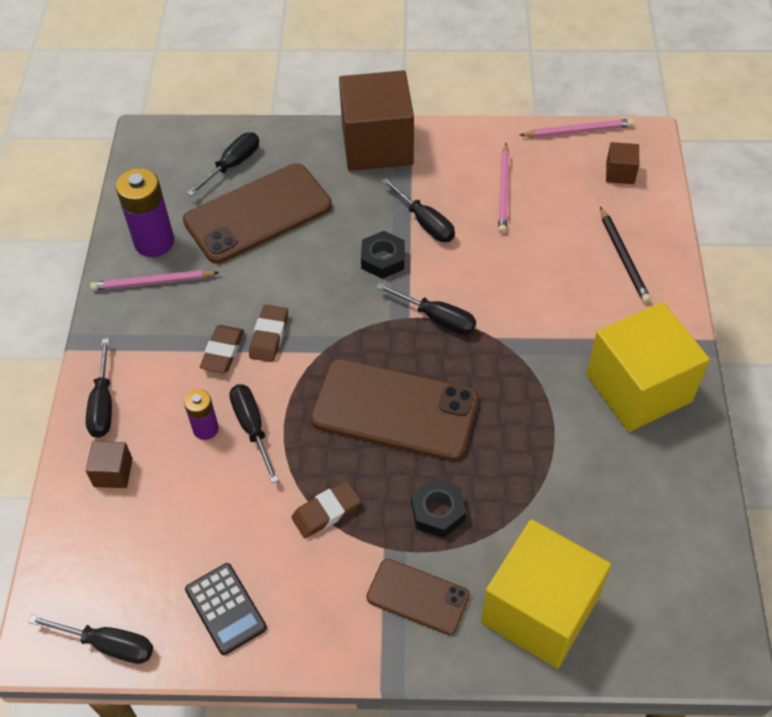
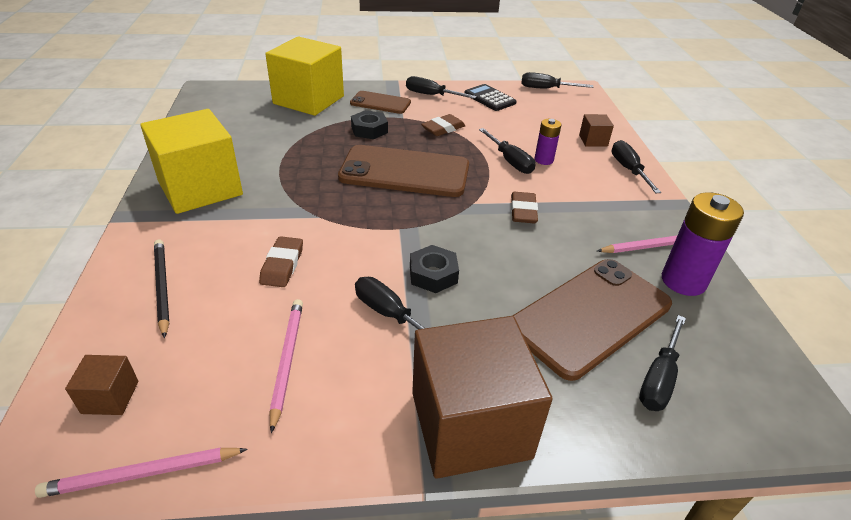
camera: 170 degrees right, 15 degrees down
(222, 351) = (557, 200): brown eraser -> brown eraser (282, 265)
(438, 319) = (372, 227): black screwdriver -> black screwdriver (431, 95)

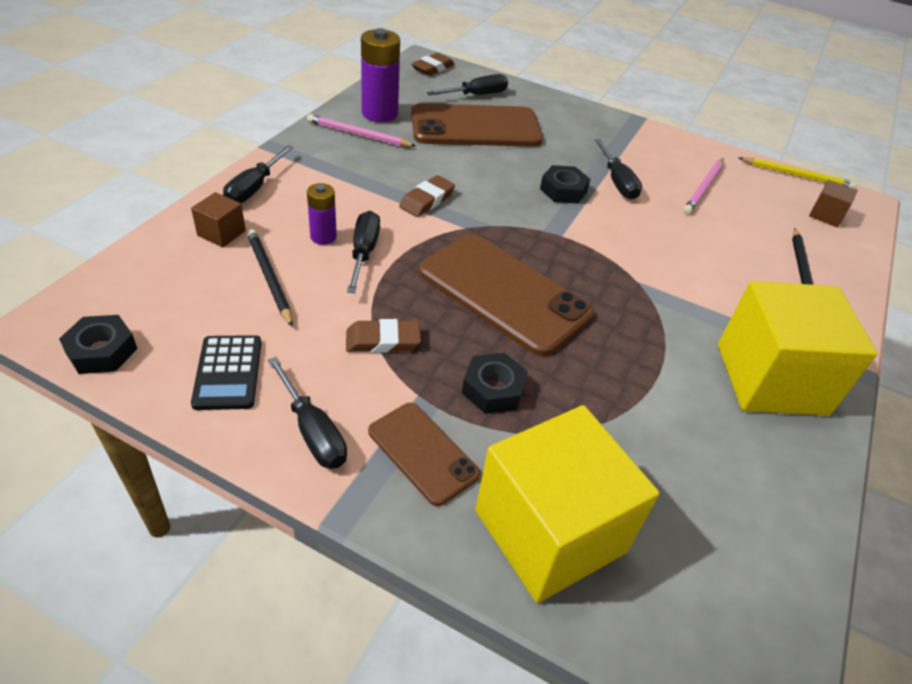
camera: 150 degrees left, 5 degrees up
(142, 474) = (797, 175): pink pencil -> yellow pencil
(282, 265) = (690, 248): brown eraser -> brown eraser (432, 68)
(470, 424) = (605, 123): brown cube -> none
(534, 132) = (269, 278): none -> black pencil
(546, 89) = (102, 351): black screwdriver -> black nut

